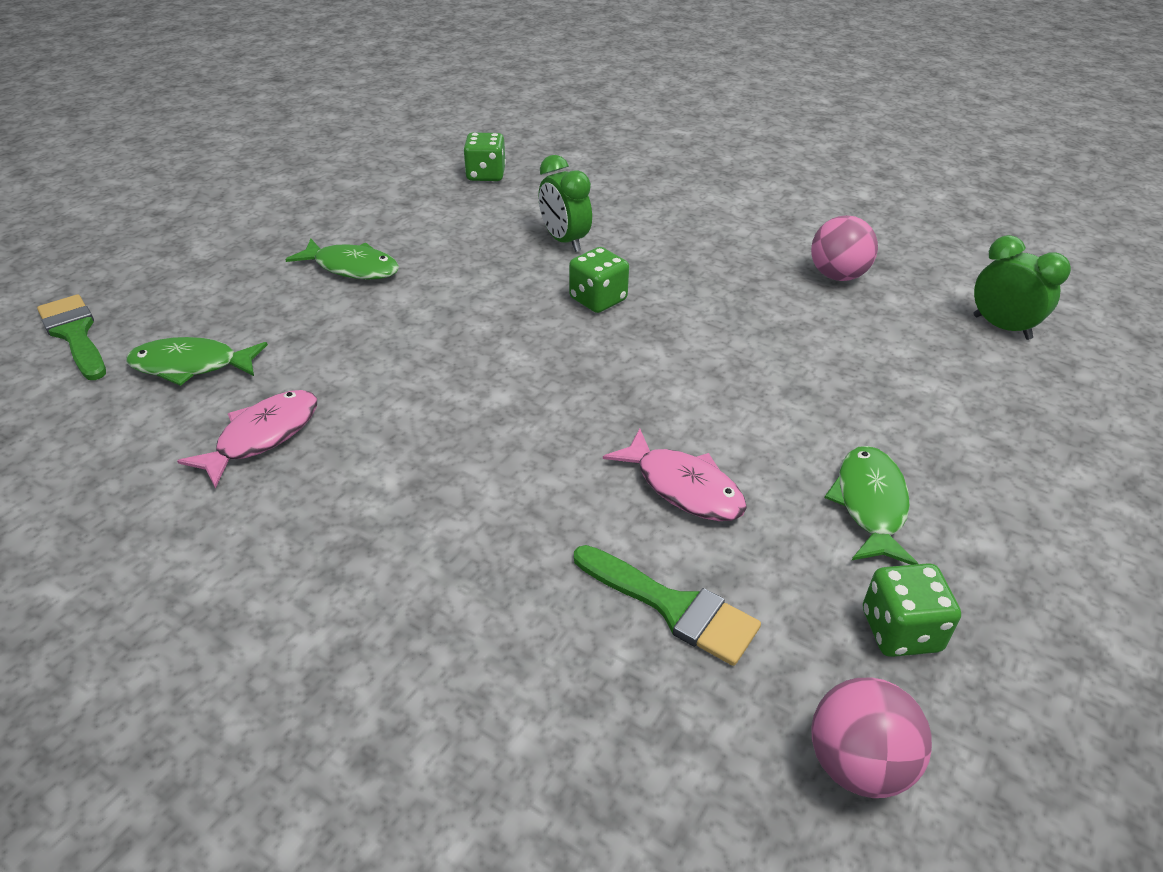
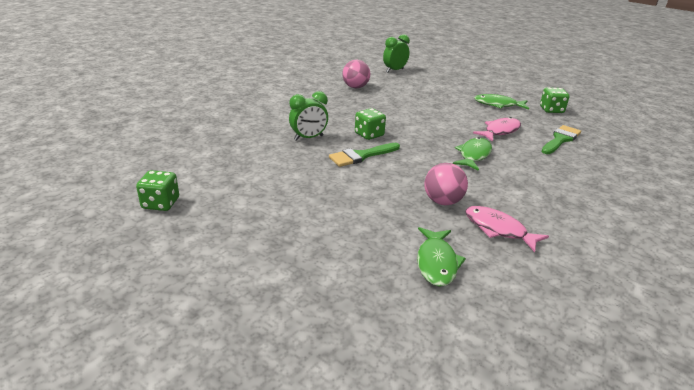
camera: 85 degrees left, 10 degrees down
(75, 334) = (400, 330): green brush -> green brush (361, 156)
(352, 268) = (323, 204): green fish -> green fish (474, 155)
(486, 175) = (211, 155): green dice -> green dice (161, 203)
(857, 764) = (603, 123): pink ball -> pink ball (443, 201)

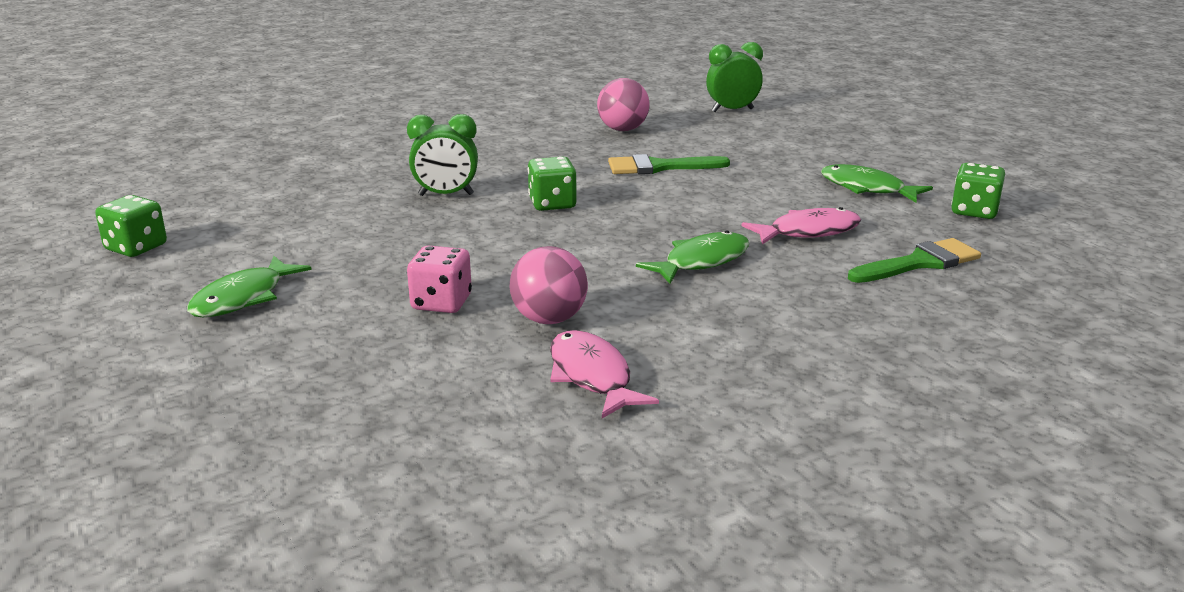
camera: 25 degrees right, 5 degrees down
(361, 156) = (498, 232): green brush -> green brush (659, 167)
(380, 203) = (441, 303): none -> pink dice
(436, 263) = (425, 399): green fish -> green fish (243, 298)

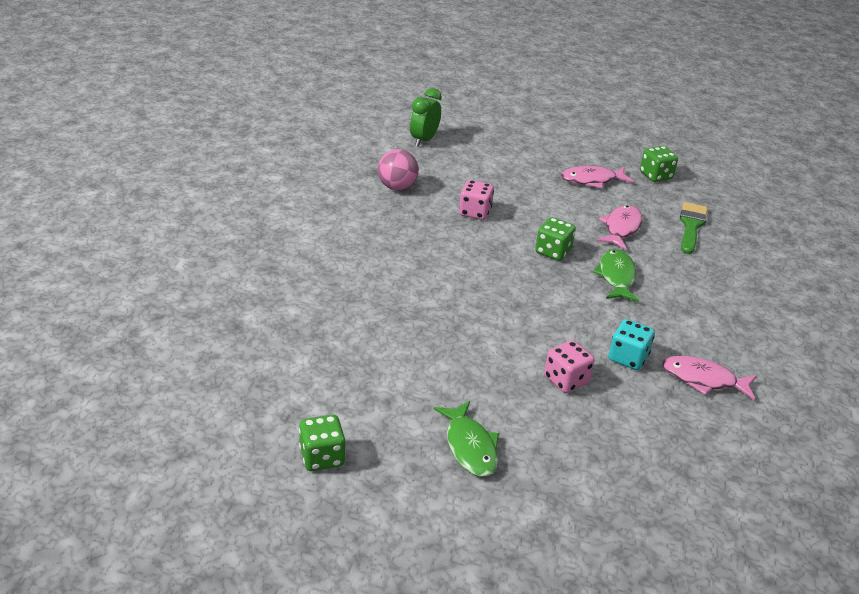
camera: 50 degrees left, 10 degrees up
(446, 195) = (410, 299): green clock -> none
(549, 319) = (628, 358): pink ball -> turquoise dice
(552, 204) = (478, 273): green dice -> green dice (553, 251)
(659, 167) = (475, 212): green brush -> pink dice
(867, 188) = (592, 180): green fish -> pink fish

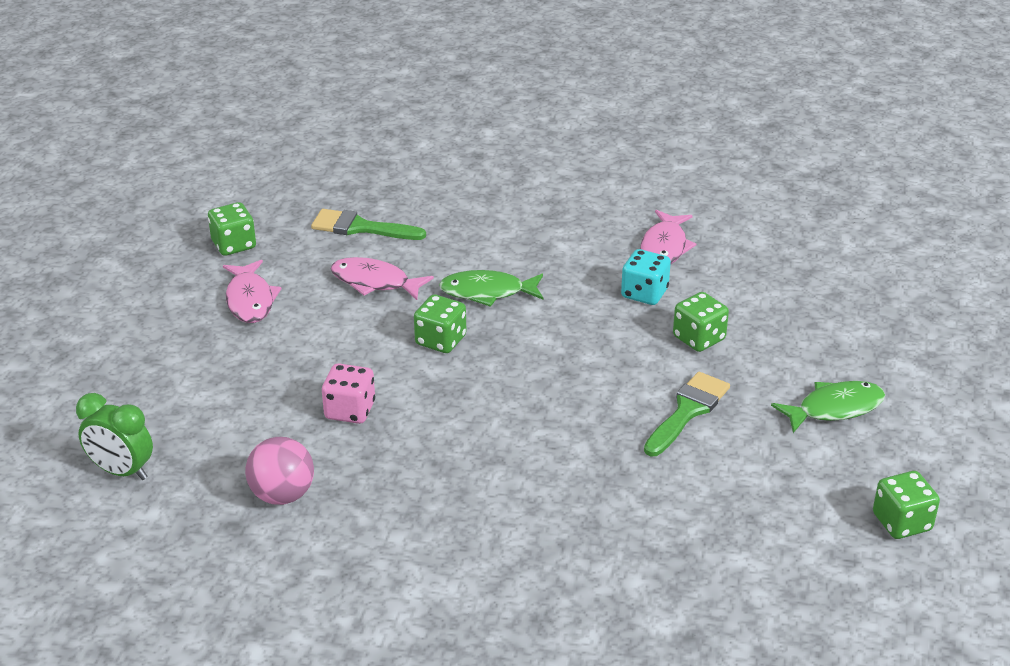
camera: 90 degrees left, 0 degrees up
(469, 359) = (687, 411): none -> green brush
(566, 380) = (699, 338): pink dice -> green dice

